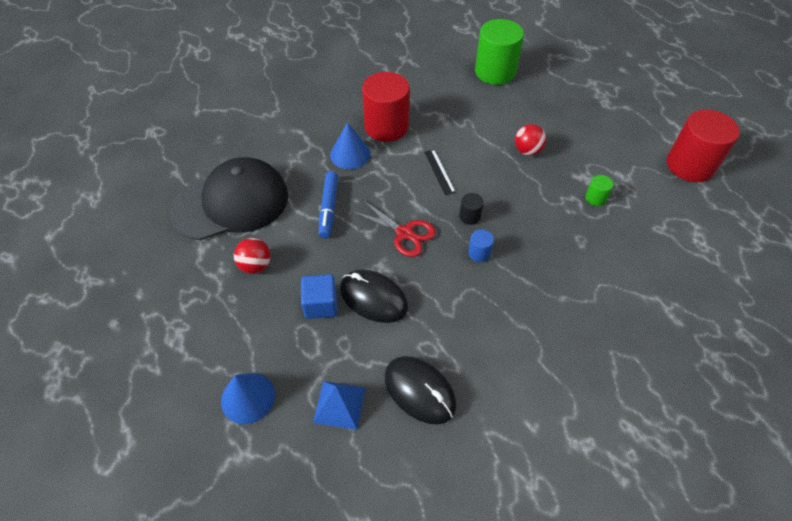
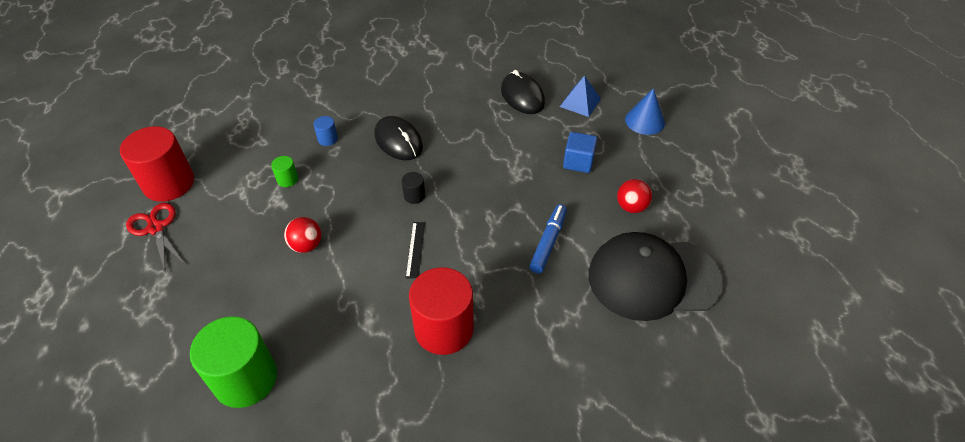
camera: 160 degrees left, 5 degrees down
(350, 154) = (504, 301): blue cone -> none
(373, 298) = (533, 156): black mouse -> black mouse (398, 141)
(404, 233) = (483, 198): red scissors -> red scissors (156, 228)
(479, 253) = (427, 164): blue cylinder -> blue cylinder (327, 139)

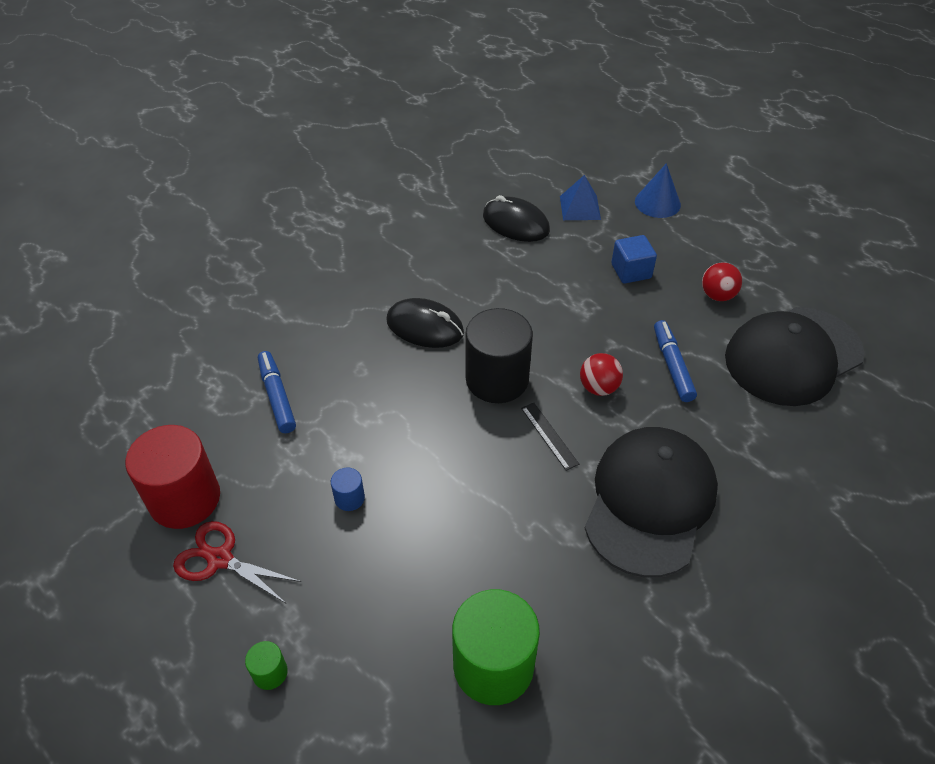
camera: 30 degrees left, 0 degrees up
(271, 146) = (277, 396): none -> blue marker
(287, 179) = (334, 426): green cylinder -> green cylinder (270, 673)
(306, 245) = (427, 489): red ball -> red ball (598, 387)
(327, 139) = (340, 359): blue cylinder -> blue cylinder (349, 498)
(414, 196) = (497, 379): black cylinder -> black cylinder, size x2.33
(444, 329) = (649, 502): red cylinder -> black cap

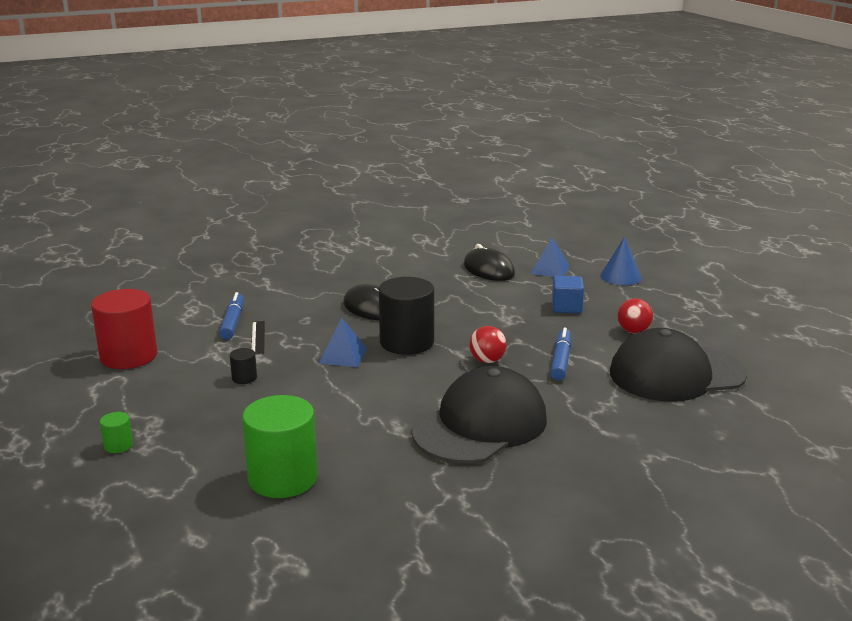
camera: 20 degrees right, 25 degrees down
(220, 559) = (129, 388): red scissors -> none
(349, 498) = (244, 378): blue cylinder -> black cylinder
(440, 423) = (343, 356): none -> blue pyramid
(549, 435) = (425, 377): black ruler -> black ruler (258, 337)

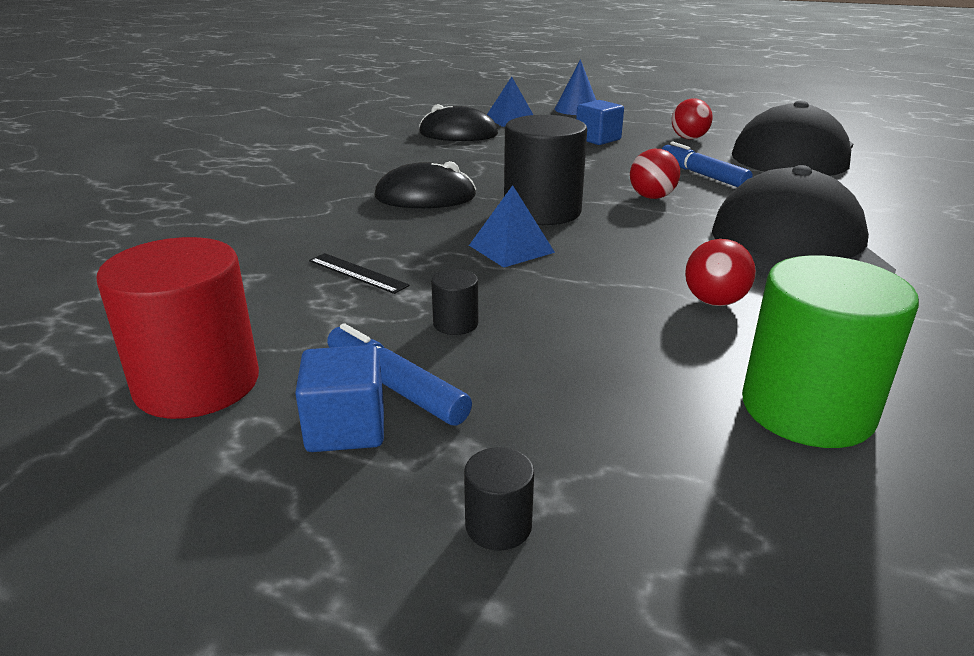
camera: 45 degrees left, 5 degrees up
(118, 445) = (498, 526): green cylinder -> black cylinder
(138, 395) = (346, 428): none -> blue cube
(233, 322) = (279, 271): blue marker -> blue marker (395, 386)
(363, 425) = (714, 302): none -> red ball

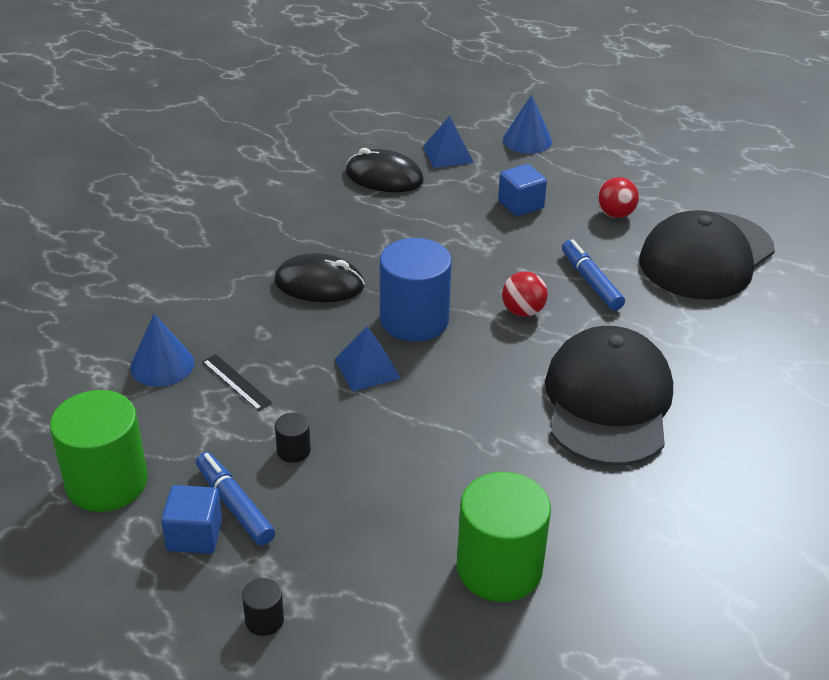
camera: 10 degrees right, 10 degrees up
(197, 384) = (107, 482): red cylinder -> green cylinder
(259, 268) = (162, 365): none -> blue cone
(542, 211) = (414, 320): black cylinder -> blue cylinder
(714, 302) = (498, 456): red ball -> none

